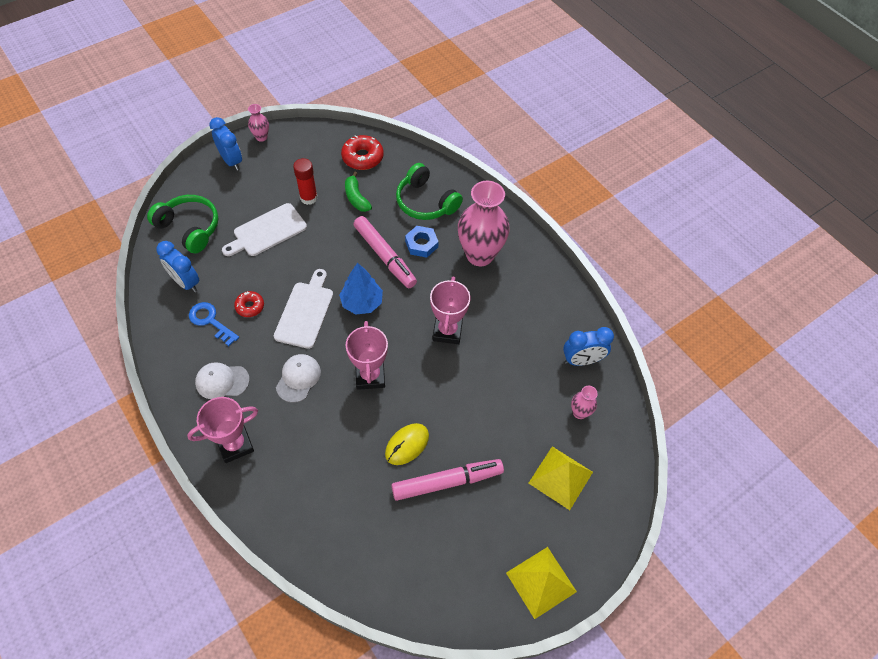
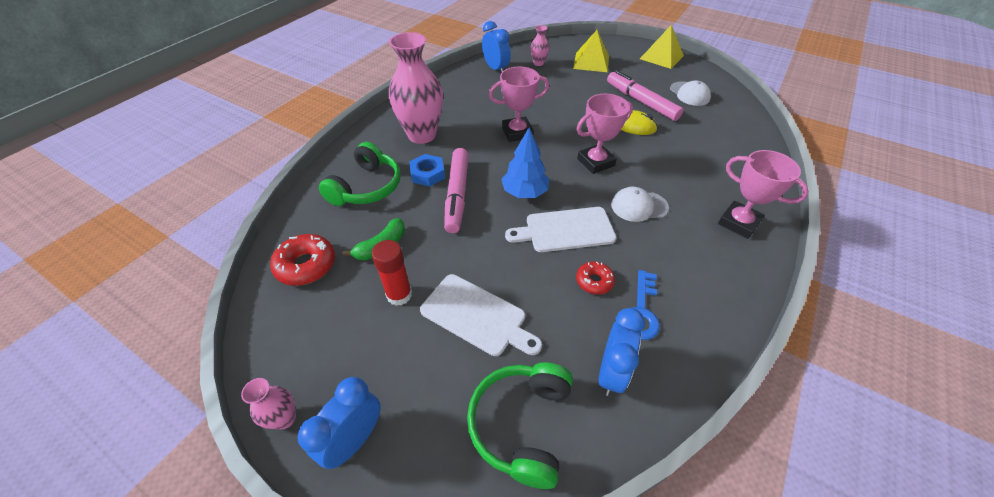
camera: 110 degrees left, 10 degrees down
(222, 381) = (695, 263): white cap -> white cap (689, 94)
(385, 256) = (457, 195): pink marker -> pink marker turned 150 degrees clockwise

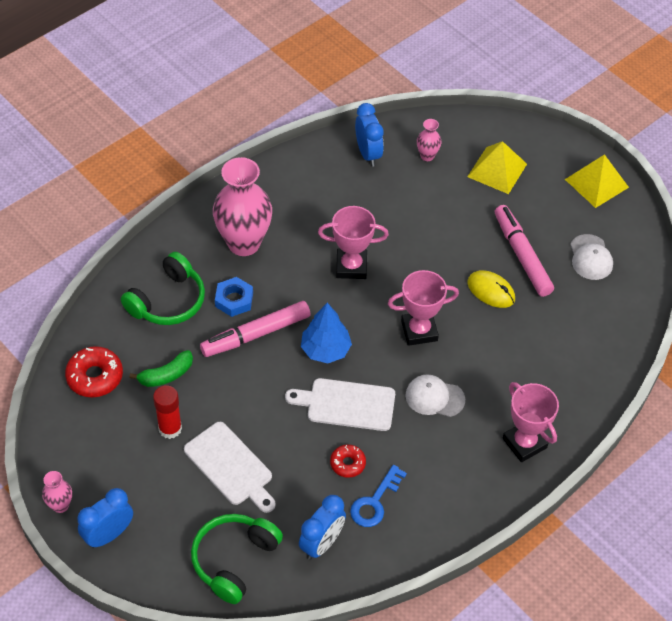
camera: 15 degrees right, 5 degrees up
(457, 195) = (256, 334): pink marker -> pink marker turned 45 degrees clockwise

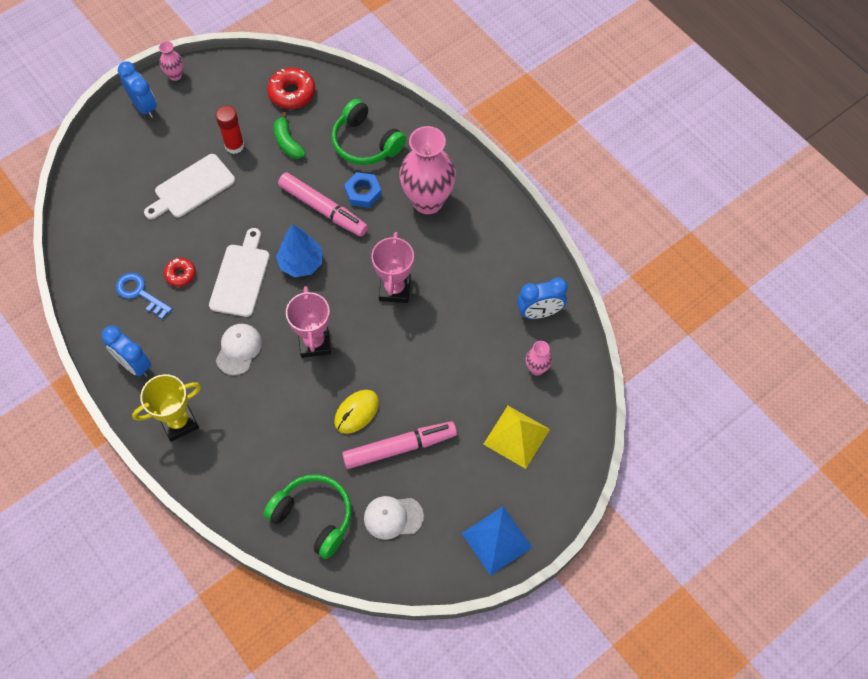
camera: 95 degrees right, 10 degrees up
(234, 560) = (106, 189): green headphones -> green headphones (314, 517)
(256, 334) = (323, 209): pink marker -> pink marker turned 150 degrees clockwise
(322, 543) = (108, 251): blue clock -> blue clock (134, 365)
(524, 443) = (179, 422): pink trophy -> yellow trophy
(596, 183) = (497, 540): yellow pyramid -> blue pyramid

